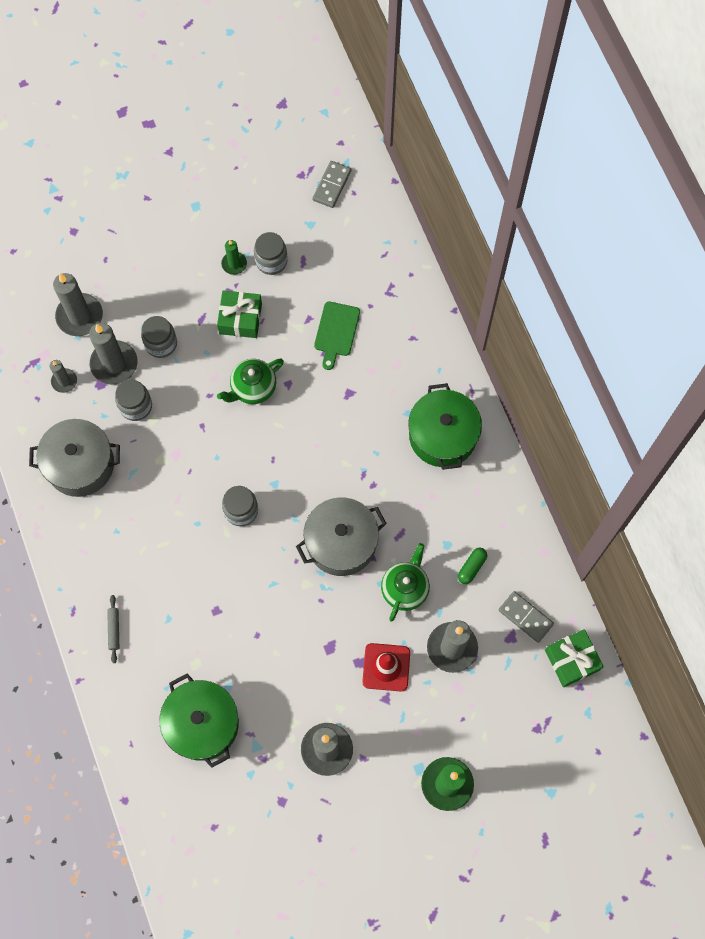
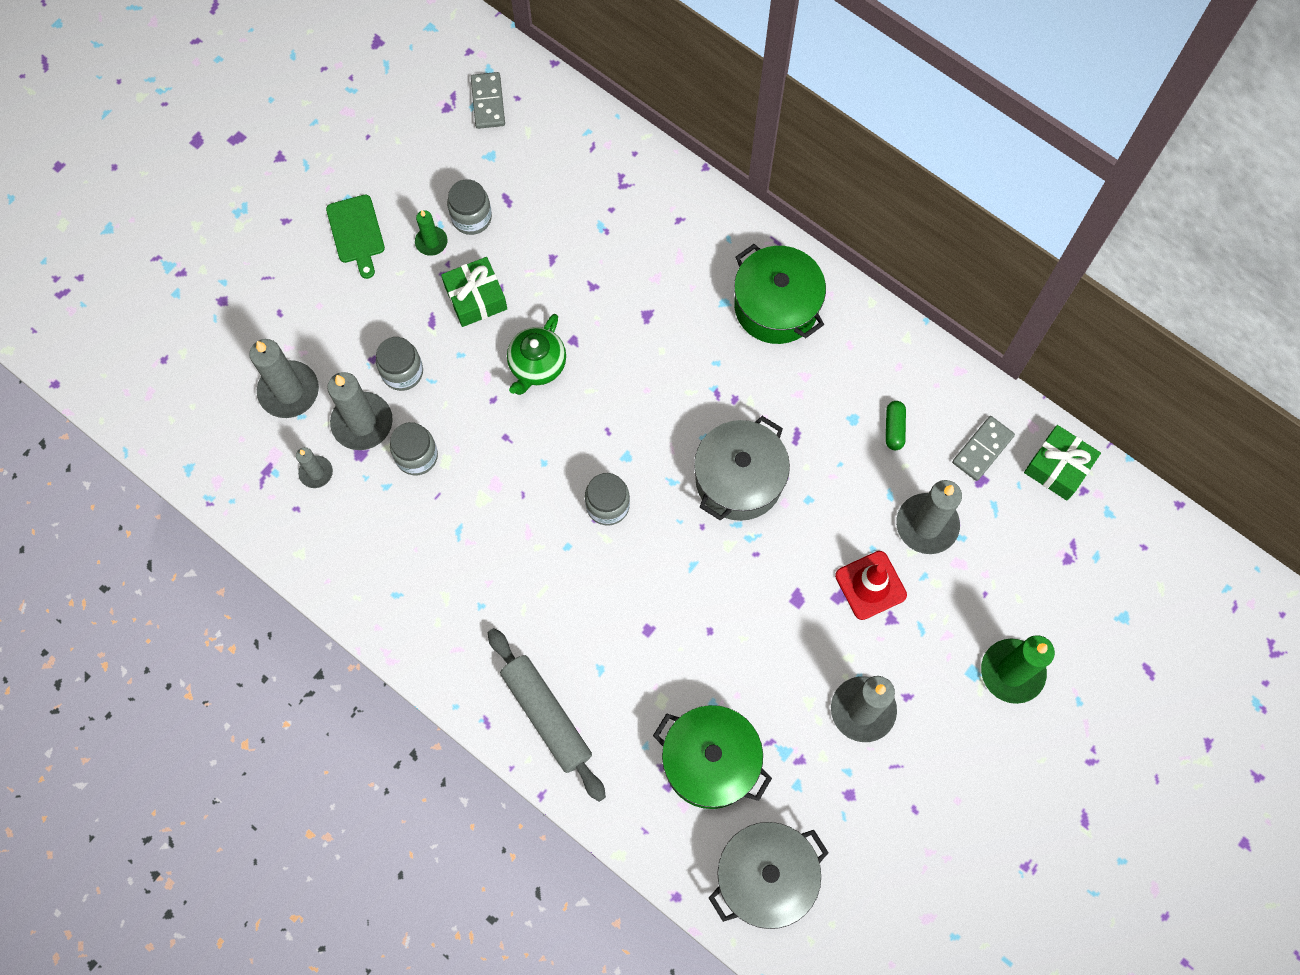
camera: 30 degrees left, 0 degrees up
(80, 464) = (393, 555): grey pot -> grey pot (765, 877)
(114, 630) = (546, 716): grey rolling pin -> grey rolling pin, size x2.28
(336, 332) = (591, 256): green cutting board -> green cutting board (356, 232)
(405, 588) = (838, 490): green teapot -> none
(525, 617) = (982, 449): grey domino -> grey domino turned 60 degrees counterclockwise

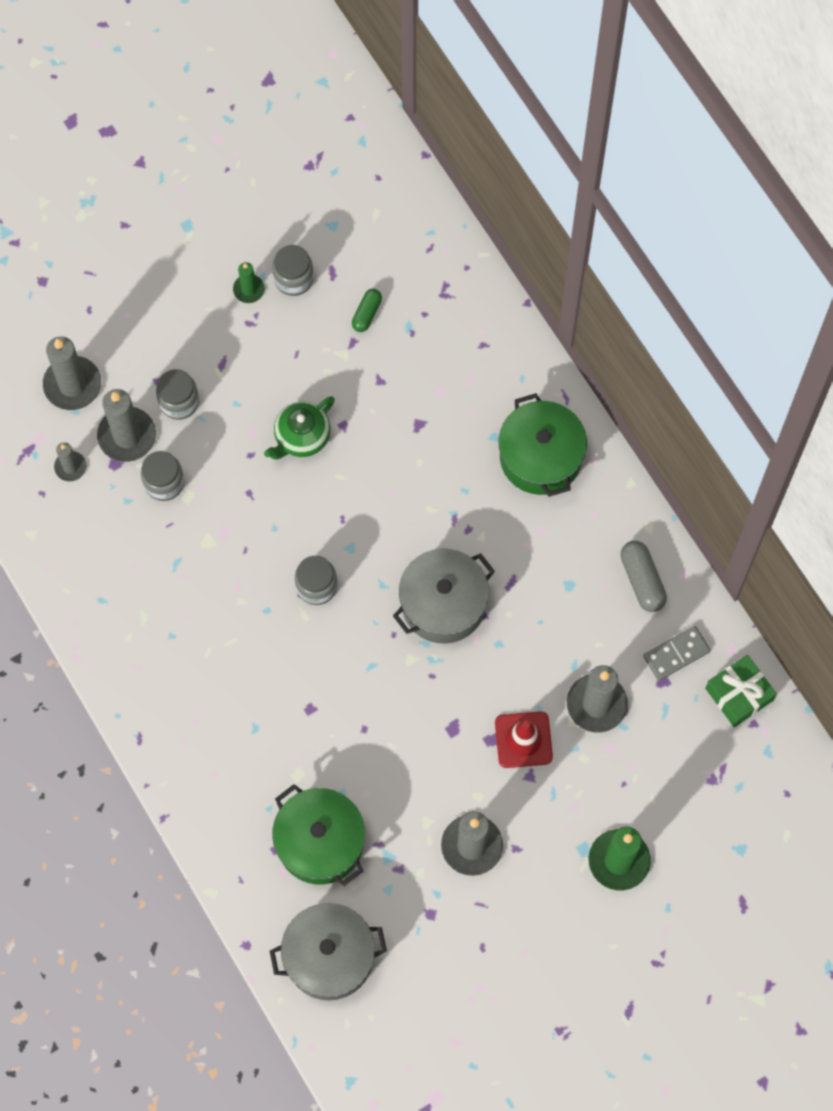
camera: 20 degrees right, 0 degrees up
(356, 232) = (184, 257): green cutting board -> none
(476, 298) = (270, 355): green gift -> none
(488, 102) = (349, 173): grey domino -> none
(546, 716) = (193, 752): grey rolling pin -> none
(894, 428) = (603, 607): green capsule -> green capsule (366, 313)
(920, 390) = (642, 580): none -> grey capsule

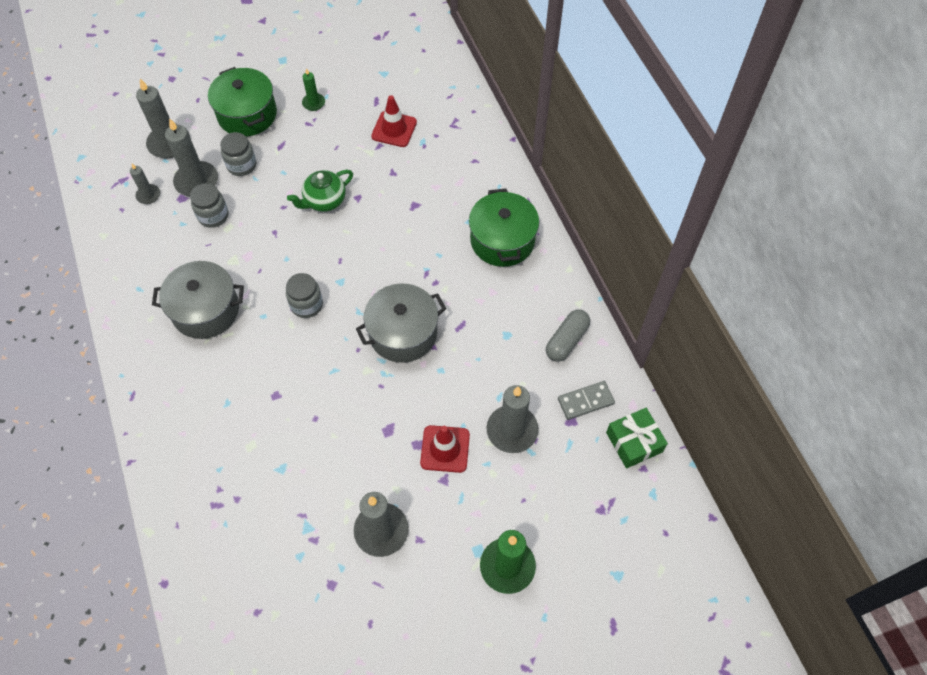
camera: 10 degrees right, 10 degrees down
(293, 279) = (347, 101): grey jar -> none
(320, 842) = (253, 505): green pot -> green pot (247, 114)
(329, 956) = (232, 607): grey pot -> grey pot (206, 310)
(366, 313) = (394, 129): green capsule -> red traffic cone
(642, 580) = (566, 340): grey capsule -> grey capsule turned 45 degrees clockwise

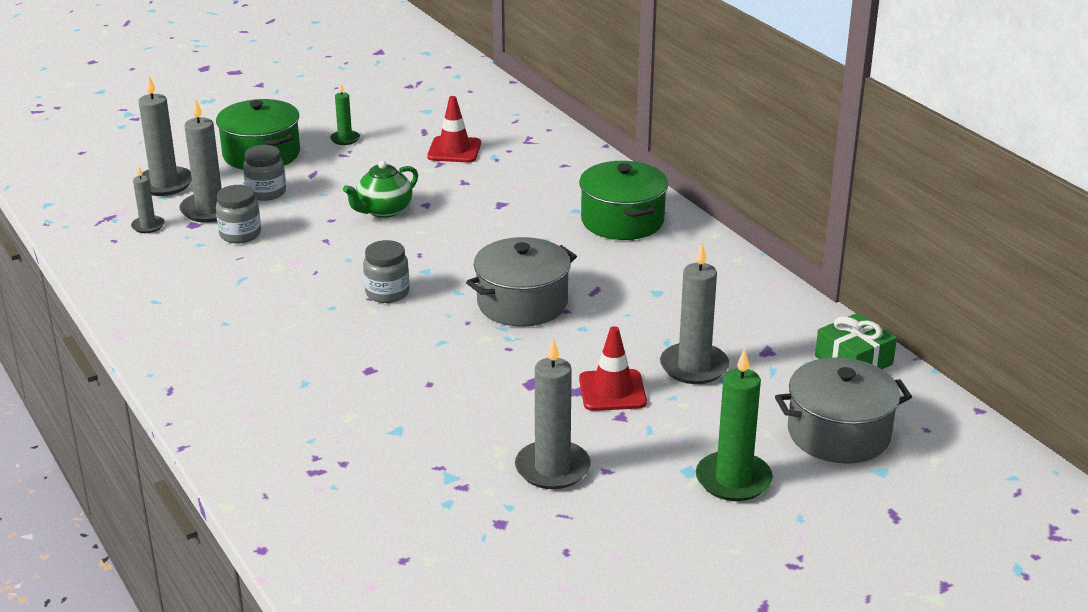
camera: 10 degrees left, 30 degrees down
(206, 310) = (252, 310): grey pot -> grey pot (838, 433)
(566, 340) = (734, 289): grey capsule -> none
(585, 401) = (778, 334): grey domino -> none

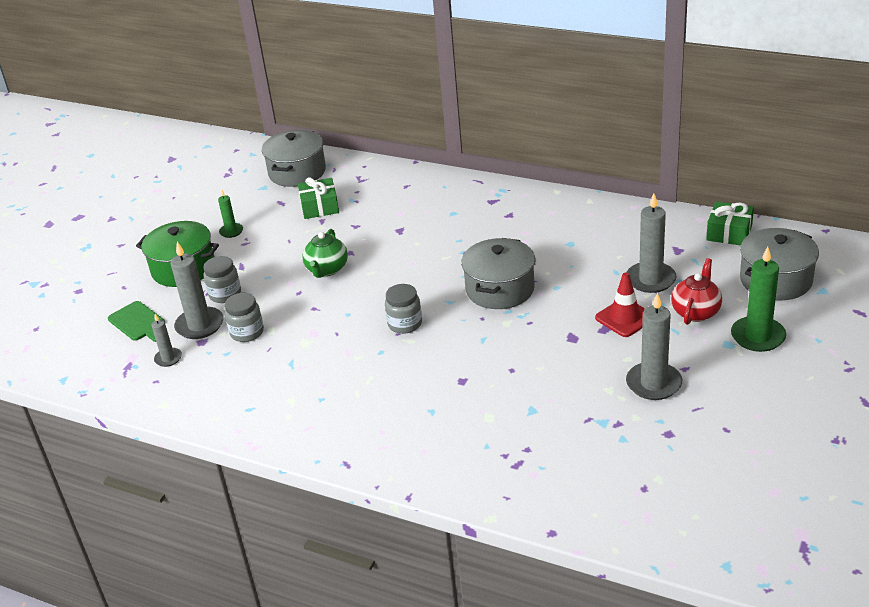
camera: 30 degrees left, 5 degrees up
(164, 184) = (138, 322): grey candle -> green cutting board
(454, 150) = (319, 207): red traffic cone -> green gift
(476, 109) = (297, 172): none -> grey pot
(622, 221) = (490, 207): green pot -> none
(699, 422) = (696, 312): none -> red teapot

